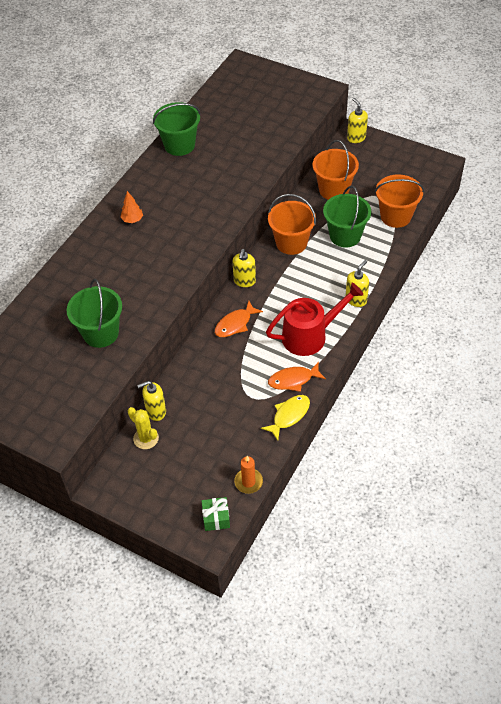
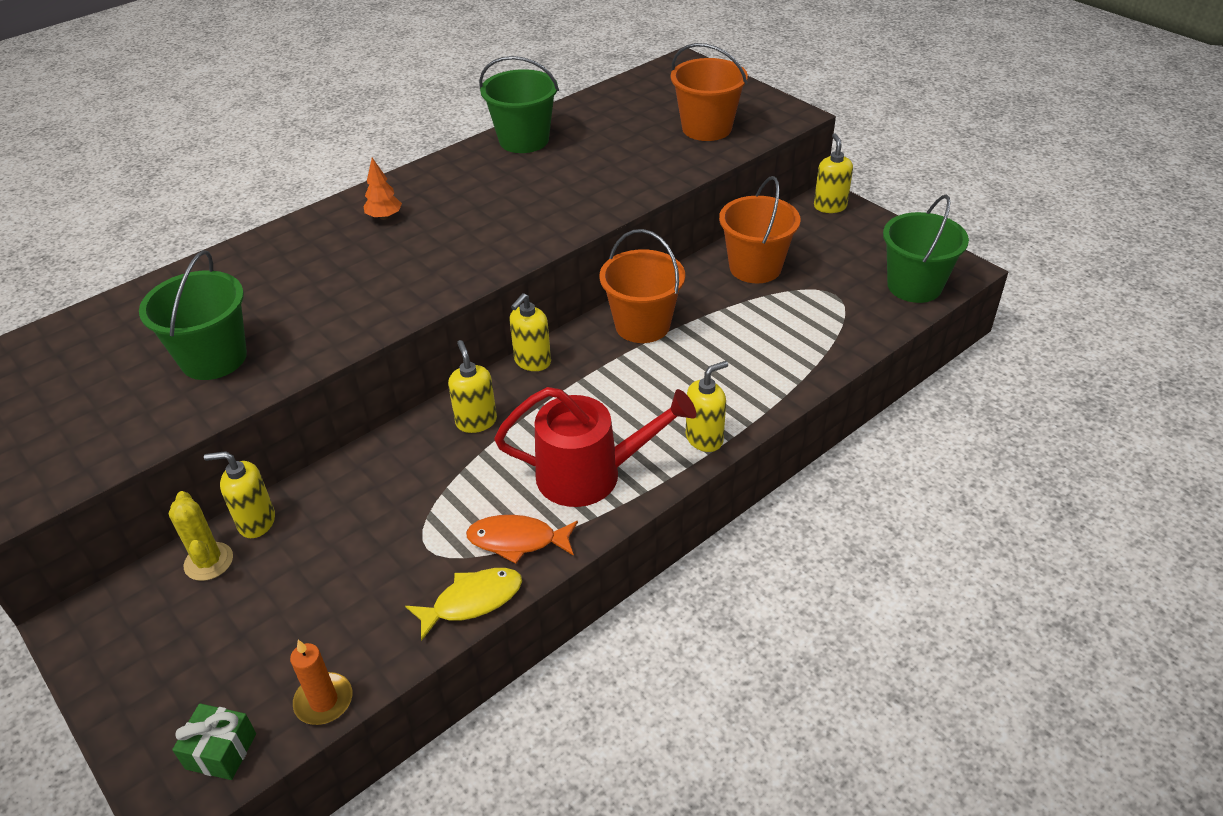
camera: 20 degrees right, 10 degrees down
(235, 324) = (476, 421): orange fish -> yellow soap dispenser
(345, 236) = (738, 336): green bucket -> green bucket (914, 286)
(395, 216) = (842, 328): orange bucket -> orange bucket (706, 128)

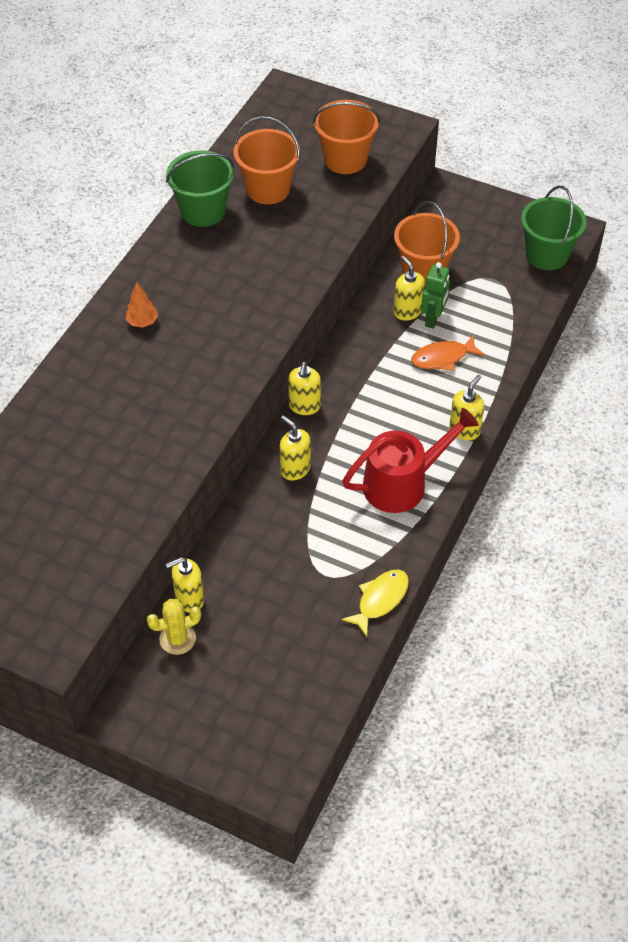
camera: 25 degrees left, 10 degrees up
(208, 562) = (177, 639): yellow cactus -> yellow cactus turned 60 degrees counterclockwise
(214, 358) = (108, 489): green bucket -> none
(221, 751) = (285, 751): green gift -> none
(324, 701) = (328, 697): orange candle -> none
(517, 540) = (383, 548): orange fish -> orange fish (443, 358)
(642, 325) = (368, 349): orange bucket -> orange bucket (268, 189)
(737, 315) = (433, 319): none -> green robot
(830, 206) = (450, 195): yellow soap dispenser -> yellow soap dispenser (407, 311)

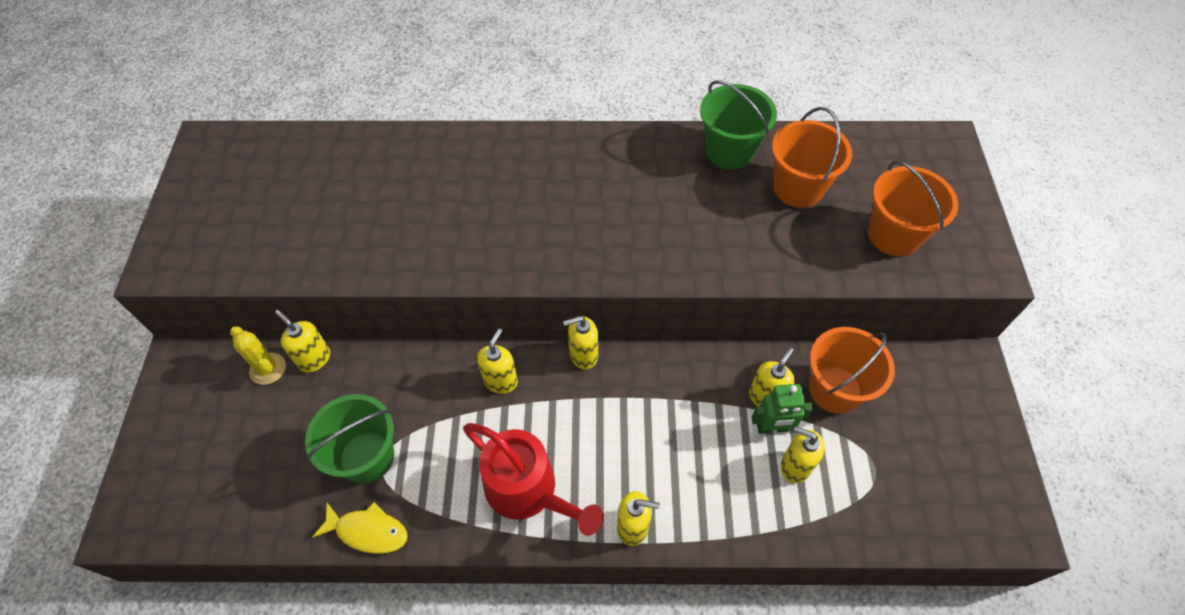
camera: 65 degrees right, 5 degrees up
(142, 322) = (559, 167): orange tree -> none
(443, 358) = (723, 461): orange fish -> none
(468, 320) = (795, 466): none -> yellow soap dispenser
(547, 255) = (957, 515): green bucket -> green bucket (367, 457)

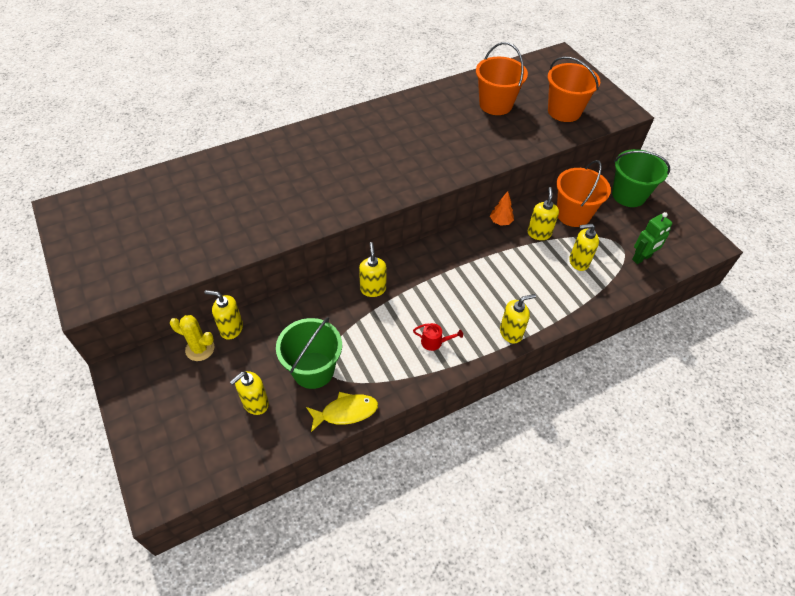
camera: 30 degrees left, 5 degrees down
(528, 491) = (435, 342): red watering can -> red watering can, size x0.41
(583, 355) = (416, 254): yellow soap dispenser -> yellow soap dispenser (255, 403)
(723, 357) = (500, 222): none -> orange tree
(729, 151) = (442, 98): green bucket -> green bucket (628, 195)
(772, 428) = (553, 247): green robot -> green robot (641, 258)

